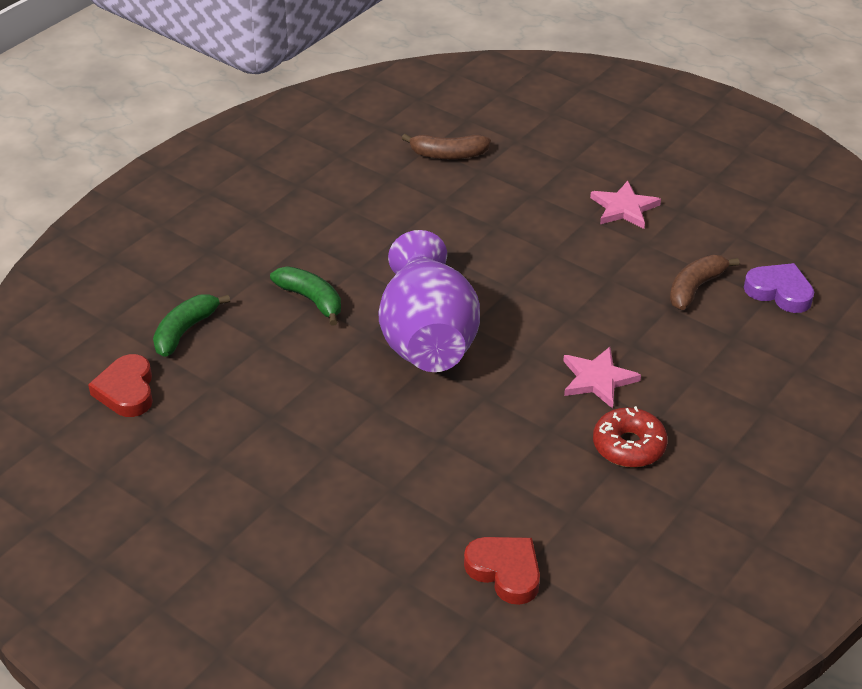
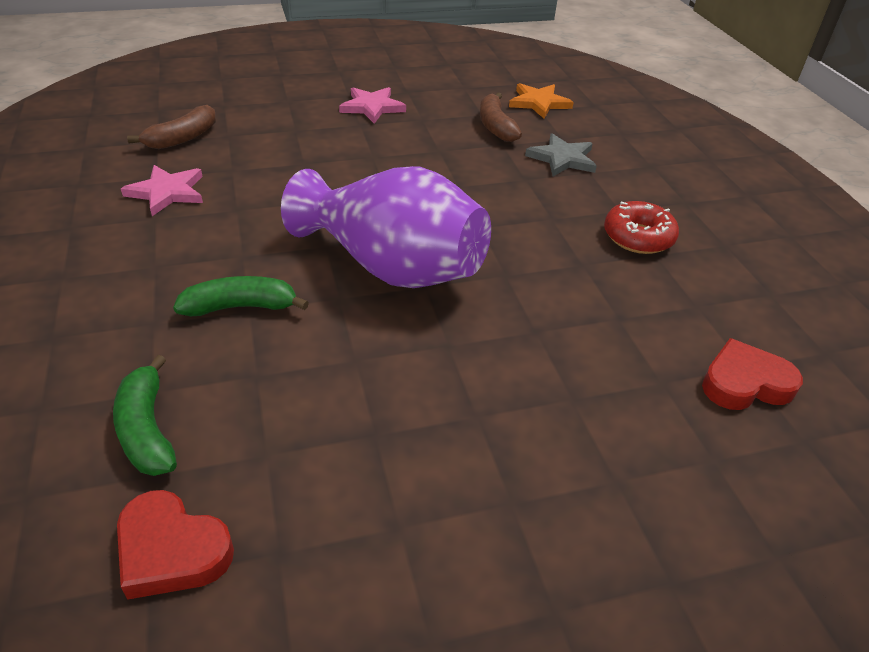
camera: 55 degrees left, 0 degrees up
(597, 379) = (546, 212): pink star -> pink star (167, 192)
(696, 351) = (562, 159): none -> grey star
(779, 292) = (539, 103): purple heart -> orange star

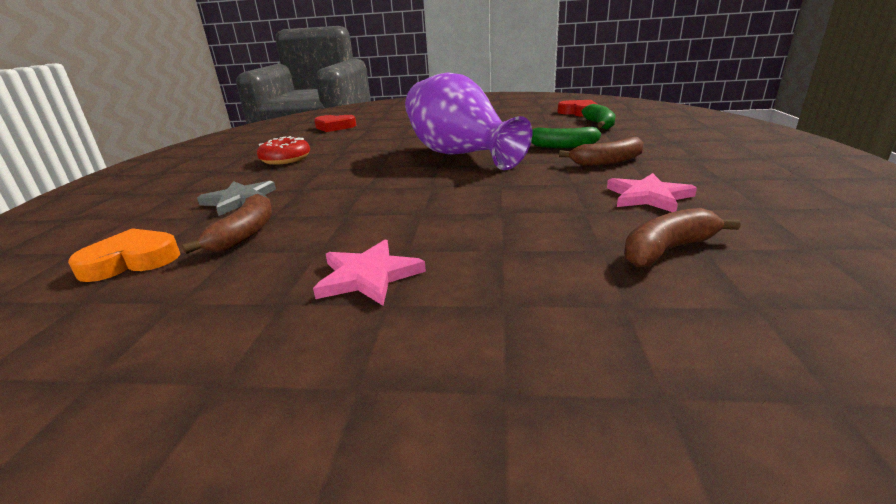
camera: 155 degrees left, 15 degrees down
(185, 258) = (607, 162): none -> brown banana
(539, 103) = (131, 261): orange star -> orange heart

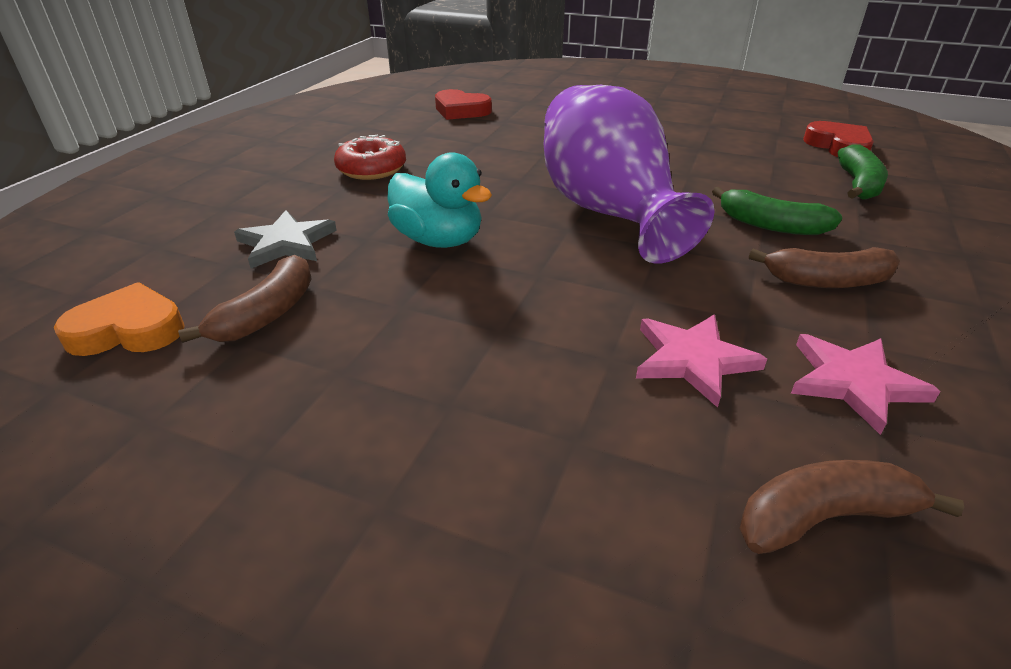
camera: 15 degrees right, 10 degrees up
(354, 182) = (439, 240): none -> turquoise duck
(368, 276) = (380, 443): pink star -> pink star (693, 360)

